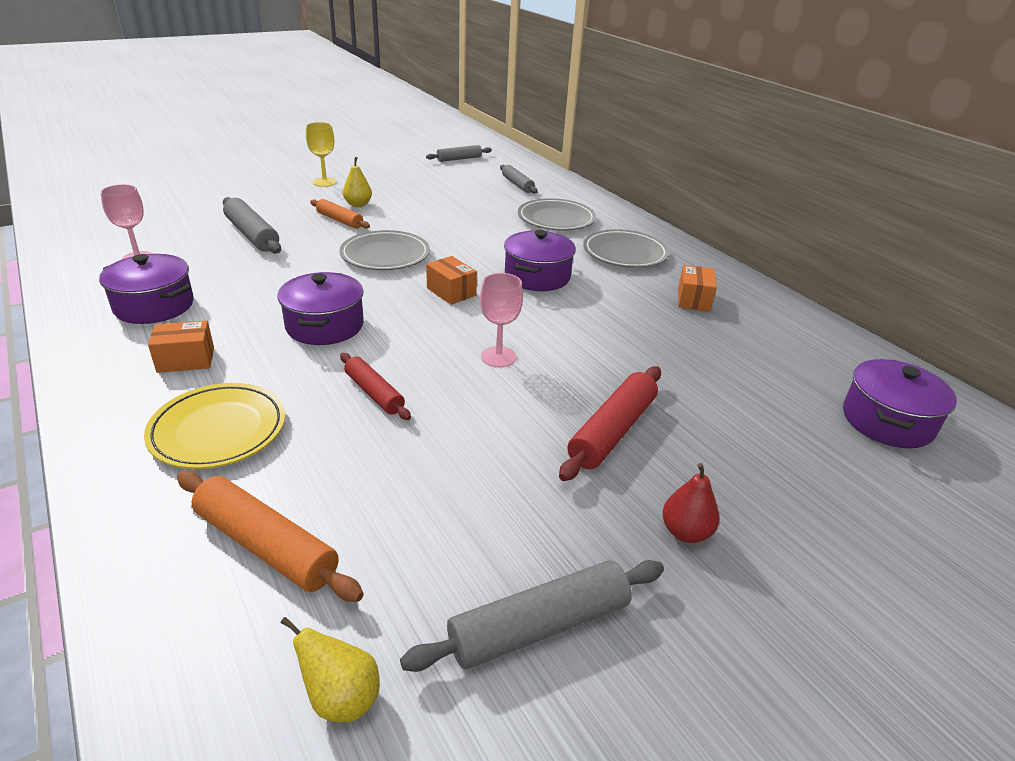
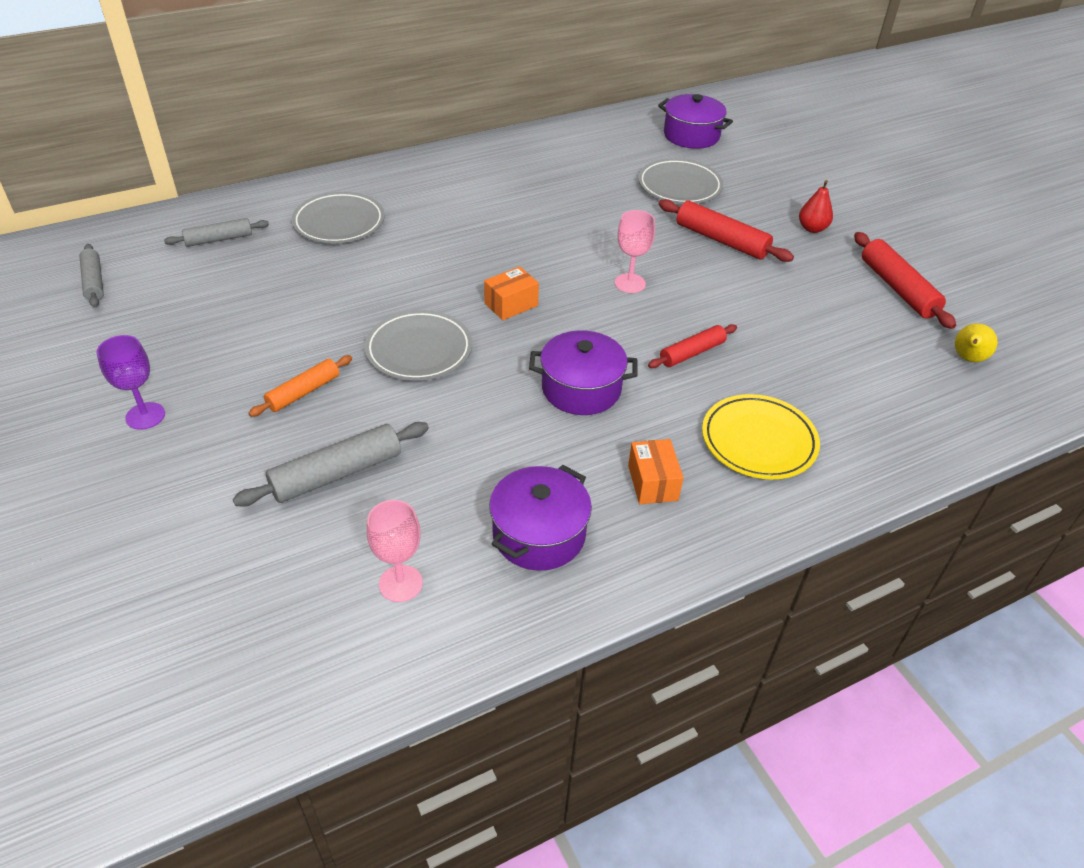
camera: 85 degrees left, 10 degrees up
(266, 546) = (874, 398): orange rolling pin -> none
(325, 182) = (145, 416): yellow goblet -> purple goblet
(358, 205) = (251, 377): yellow pear -> none
(537, 276) = (480, 249): purple pot -> none
(539, 626) = (898, 288): grey rolling pin -> red rolling pin
(625, 253) = (434, 192): grey plate -> grey plate (679, 186)
(693, 299) = (530, 172): orange box -> none

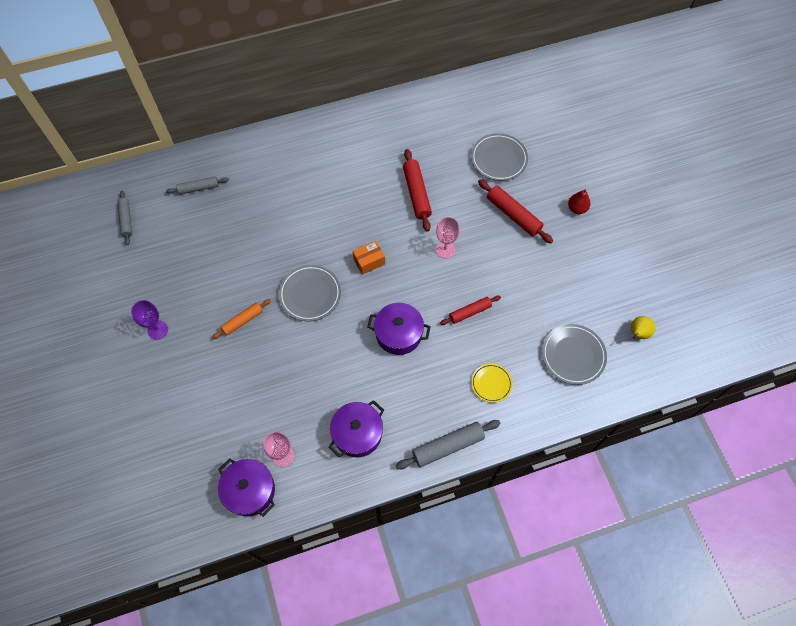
camera: 10 degrees right, 20 degrees up
(337, 473) = (257, 381): grey rolling pin -> grey rolling pin (448, 446)
(339, 222) = (272, 178): grey plate -> grey plate (573, 355)
(652, 483) = (424, 406): orange box -> none
(691, 135) = (520, 105): purple pot -> purple pot (250, 491)
(758, 441) = (491, 383): yellow plate -> yellow plate, size x0.62
(898, 288) = (615, 269): red rolling pin -> red rolling pin (416, 193)

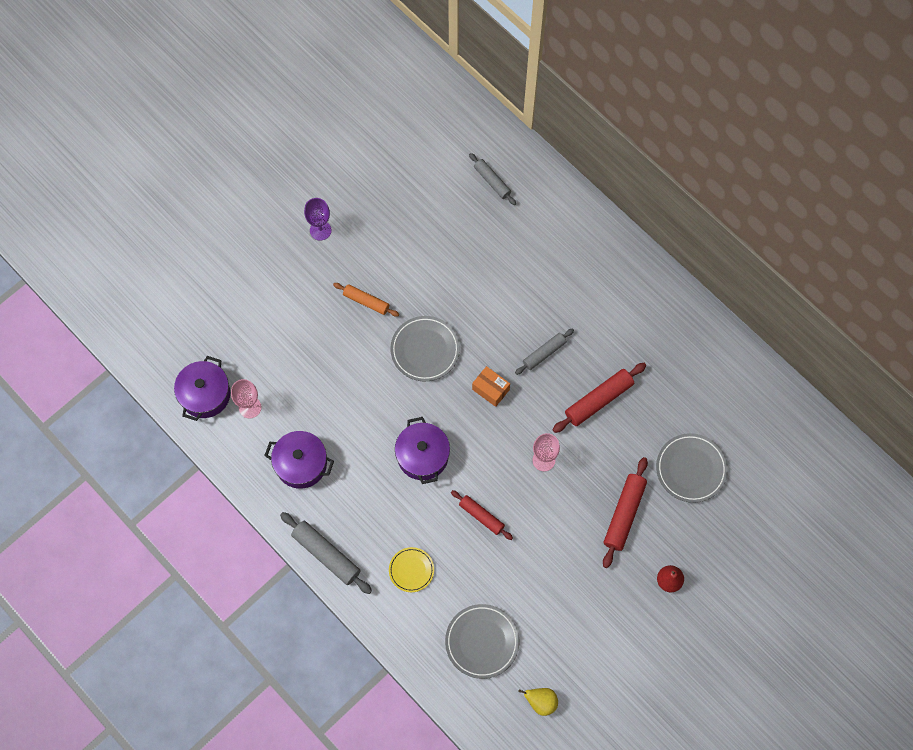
camera: 65 degrees right, 5 degrees up
(126, 220) = (421, 135): grey rolling pin -> grey rolling pin (544, 353)

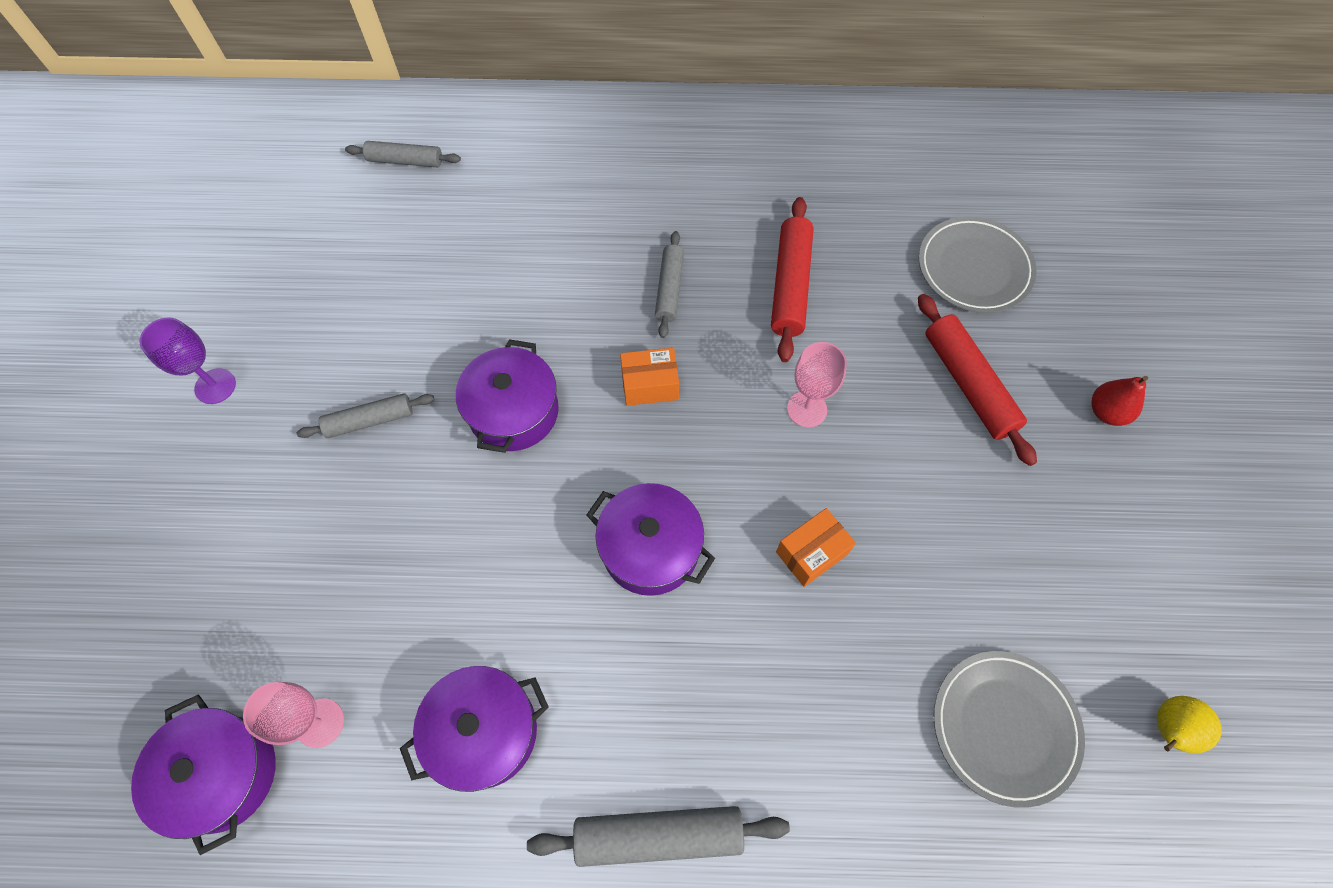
camera: 45 degrees left, 5 degrees down
(366, 301) = (370, 420): orange rolling pin -> grey rolling pin
(411, 570) = (803, 725): yellow plate -> none
(425, 350) = (513, 411): grey plate -> purple pot
(481, 516) = (811, 553): red rolling pin -> orange box

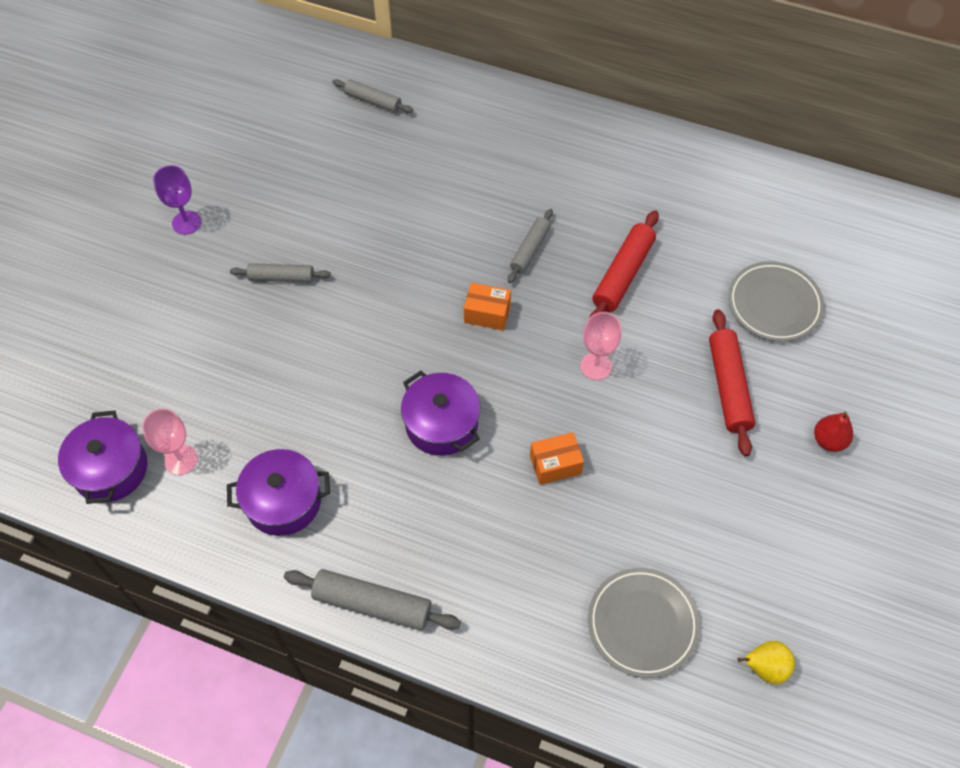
camera: 20 degrees right, 5 degrees down
(513, 411) = (382, 302): purple pot -> none

